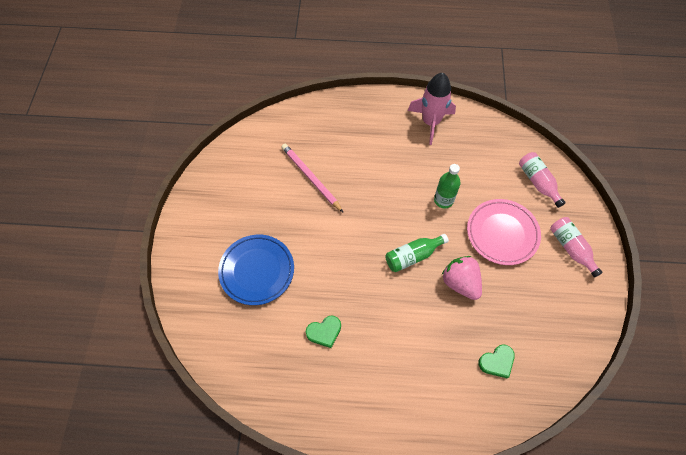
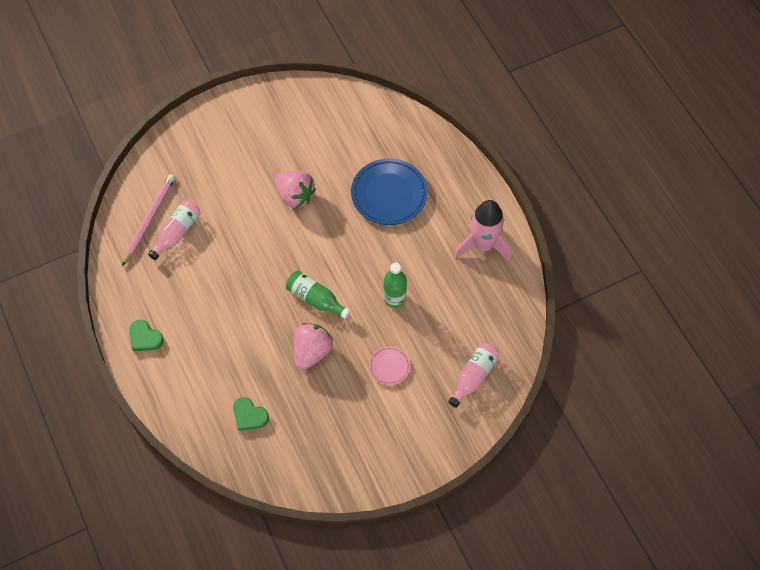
camera: 60 degrees right, 0 degrees up
(257, 271) = (225, 182): blue plate -> blue plate (389, 194)
(307, 224) = (295, 196): none -> pink strawberry
(311, 178) = (346, 173): pink pencil -> pink pencil (149, 219)
(324, 332) = (199, 263): green heart -> green heart (145, 338)
(502, 233) = (389, 367): pink plate -> pink plate, size x0.51
(571, 248) = (411, 437): pink bottle -> pink bottle (177, 233)

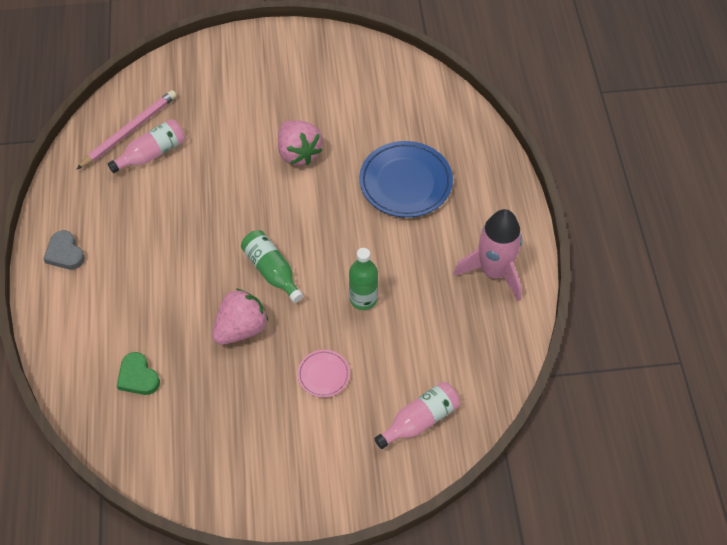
camera: 20 degrees right, 5 degrees down
(145, 338) = (65, 253): green heart -> grey heart

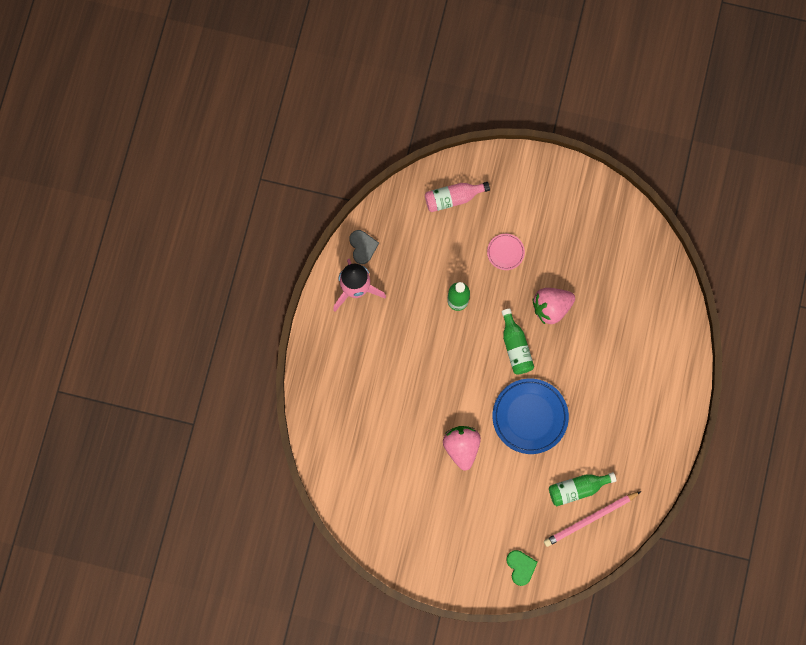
camera: 160 degrees left, 20 degrees up
(65, 253) = (664, 416): grey heart -> grey heart (362, 247)
(138, 377) = (632, 295): green heart -> green heart (520, 567)
(152, 153) = (577, 489): pink bottle -> green bottle
(405, 182) = (388, 389): blue plate -> blue plate (530, 417)

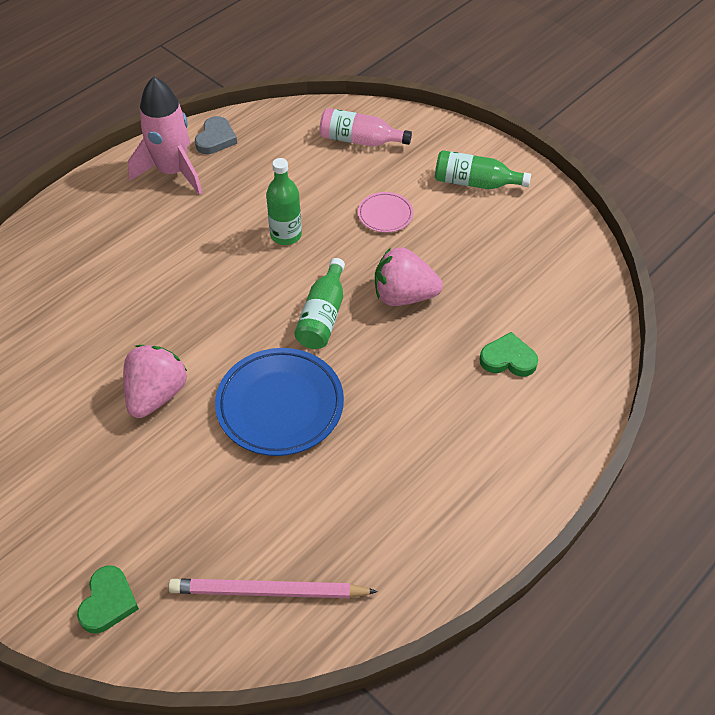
camera: 30 degrees right, 25 degrees down
(577, 489) = (280, 536): green bottle -> green bottle (475, 182)
(630, 319) = (508, 359): none -> green heart

